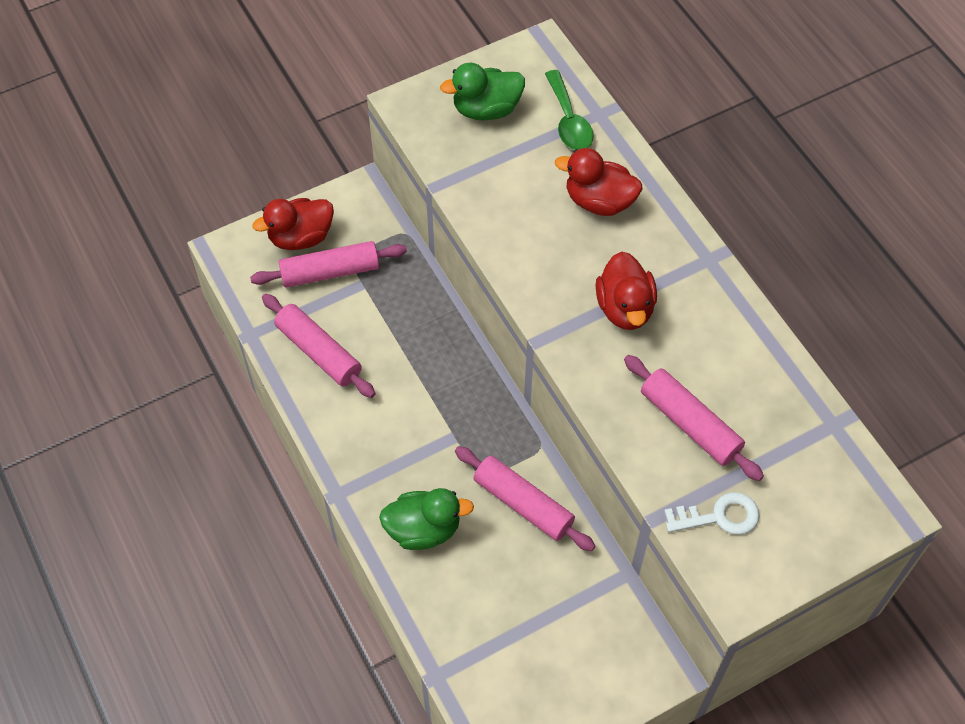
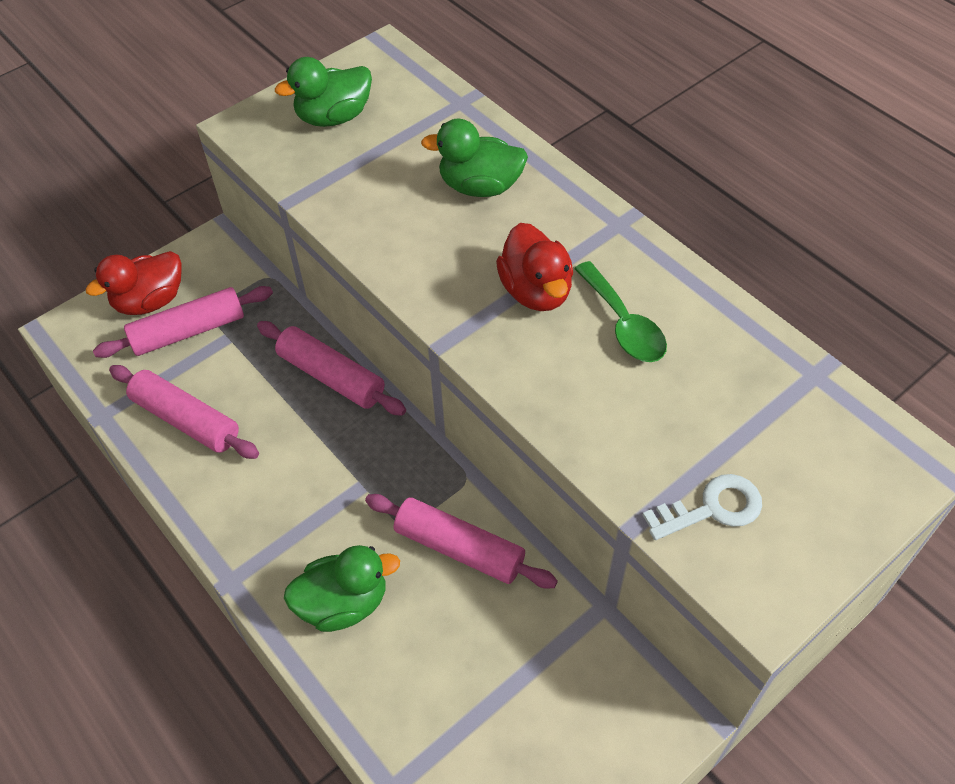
camera: 10 degrees left, 5 degrees down
(568, 121) = (428, 114): green spoon -> green spoon (623, 324)
(599, 201) = (480, 186): red duck -> green duck
(690, 424) = (646, 405): pink rolling pin -> pink rolling pin (332, 376)

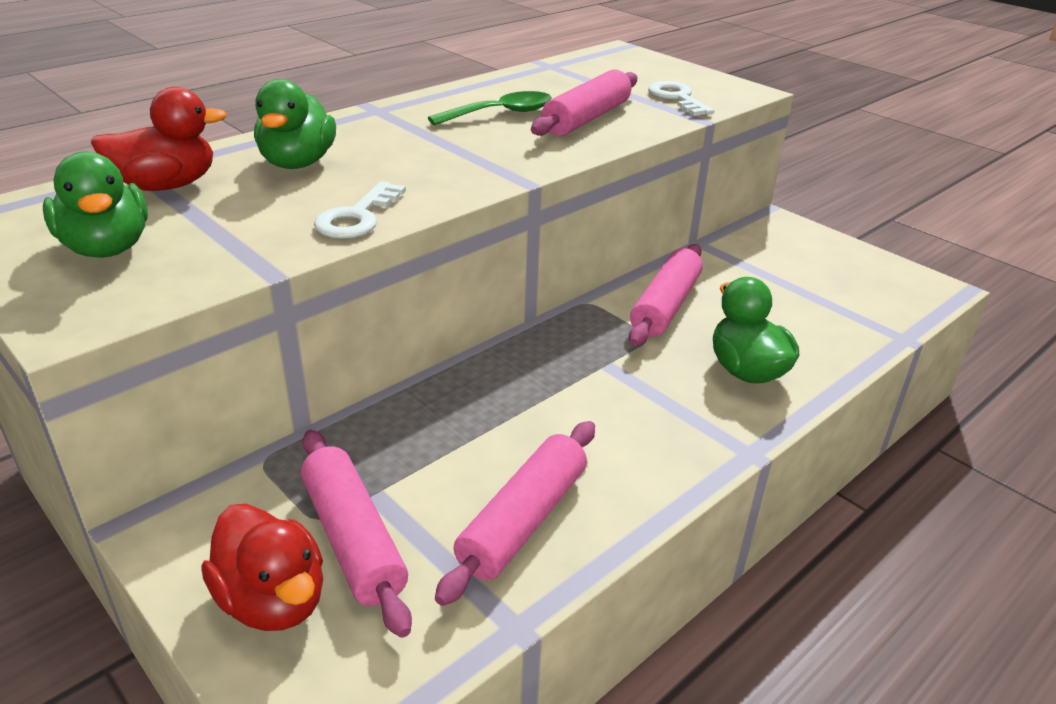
camera: 95 degrees left, 20 degrees down
(332, 376) = (454, 392): pink rolling pin -> pink rolling pin (586, 118)
(374, 234) = (357, 217): none -> white key
(536, 291) = (458, 143): red duck -> red duck (167, 186)

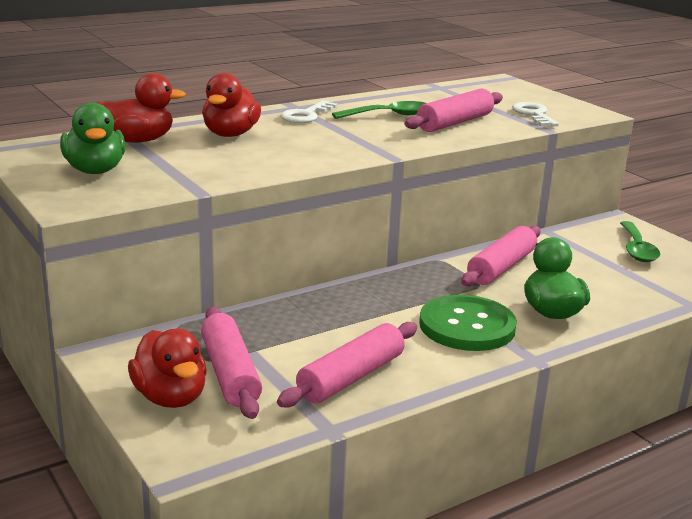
camera: 10 degrees right, 10 degrees down
(298, 163) = (230, 134): green duck -> red duck
(357, 217) = (264, 167): white key -> white key (306, 115)
(650, 407) = (467, 326): none -> green button
(812, 261) = (637, 249): none -> green spoon

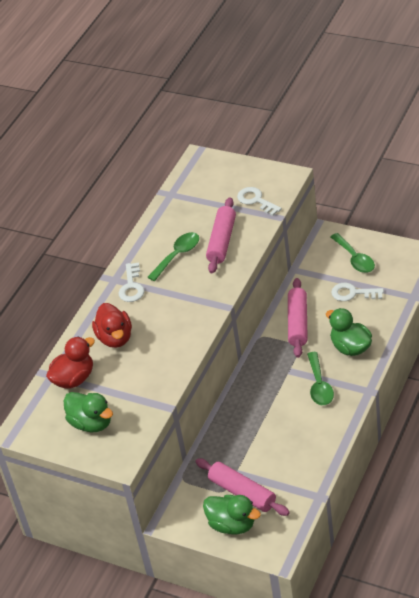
camera: 25 degrees left, 20 degrees up
(170, 397) = (232, 524): red duck -> green duck
(351, 377) = (298, 458): pink rolling pin -> none
(467, 326) = (319, 385): green button -> green spoon
(605, 272) = (353, 293): none -> white key

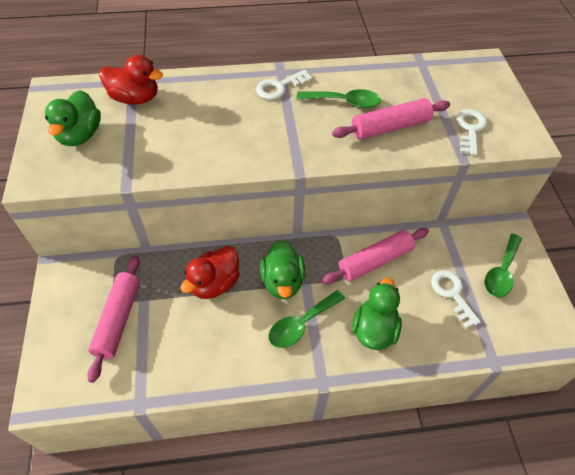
camera: 50 degrees right, 10 degrees up
(115, 338) = (204, 104): red duck -> red duck (214, 283)
(232, 524) = (71, 331): green duck -> green duck (282, 281)

